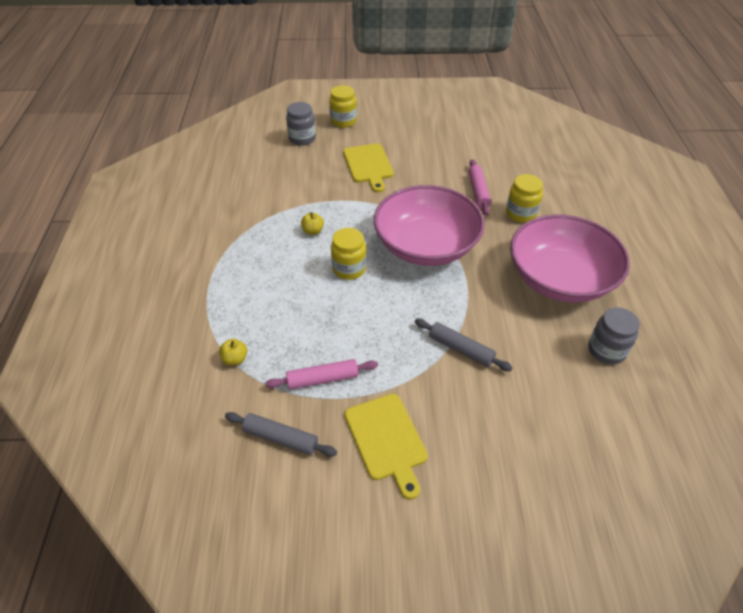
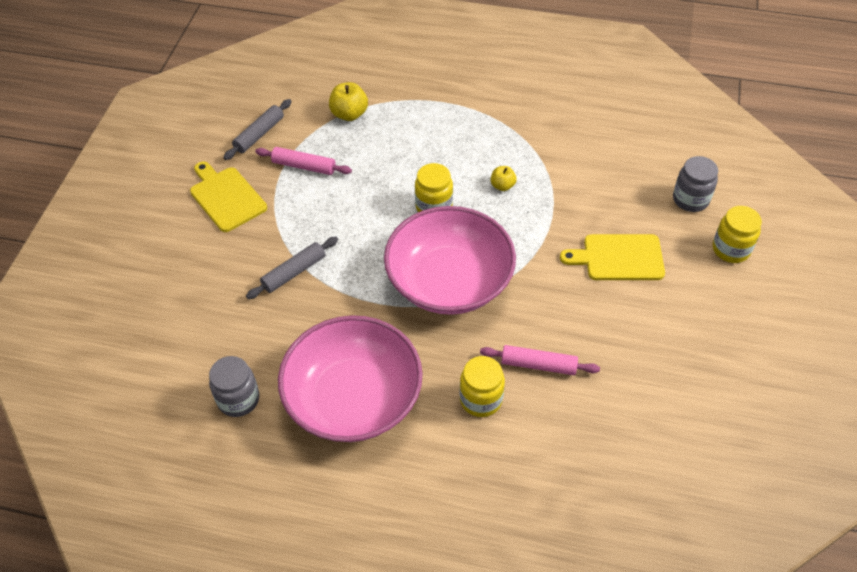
camera: 105 degrees right, 5 degrees up
(235, 359) = (349, 114): yellow apple -> yellow apple, size x1.60
(322, 379) = (304, 166): pink rolling pin -> pink rolling pin turned 75 degrees counterclockwise
(387, 440) = (226, 197): yellow cutting board -> yellow cutting board turned 60 degrees clockwise

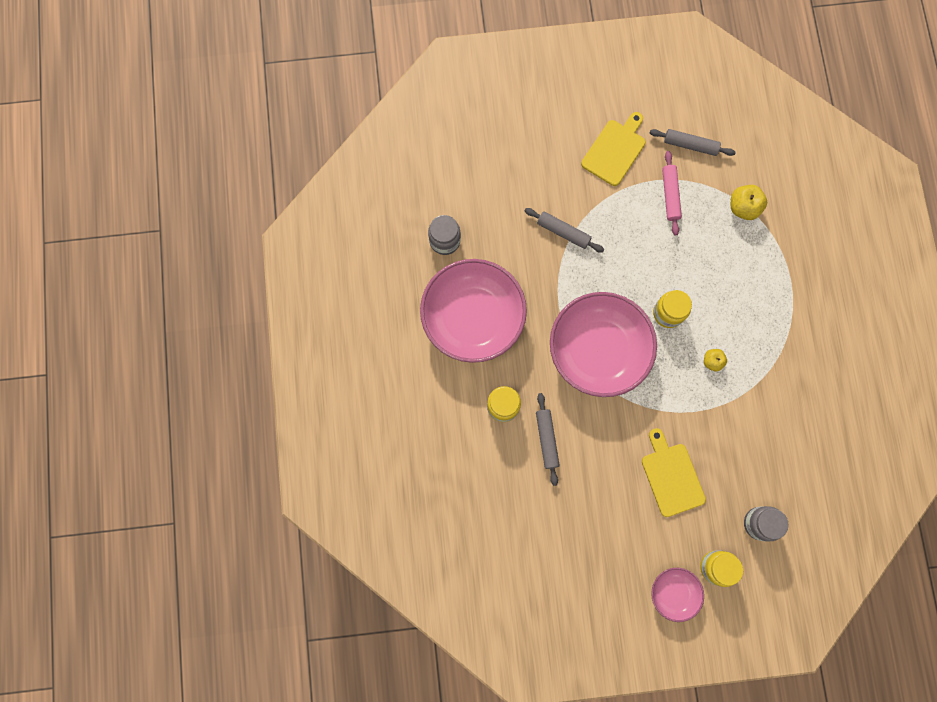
camera: 70 degrees right, 25 degrees up
(538, 364) = (547, 439): pink rolling pin -> grey rolling pin
(753, 295) = (673, 593): none -> pink bowl

